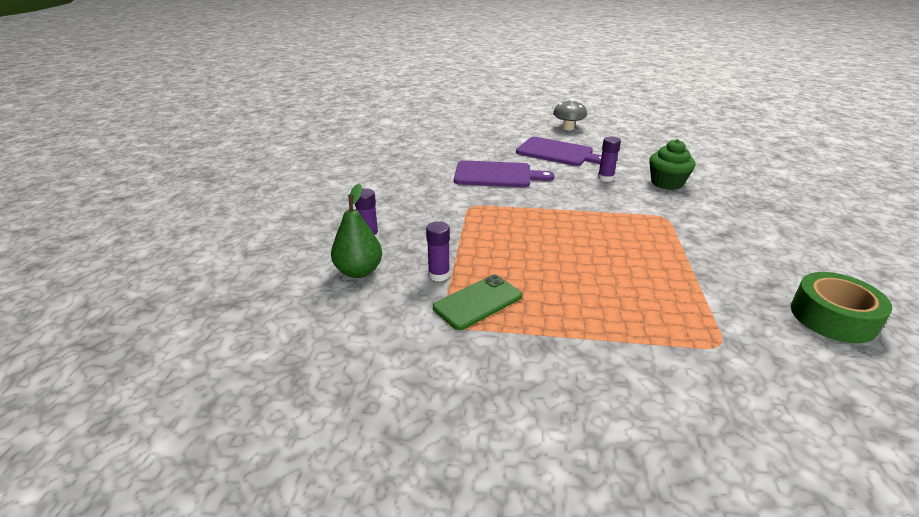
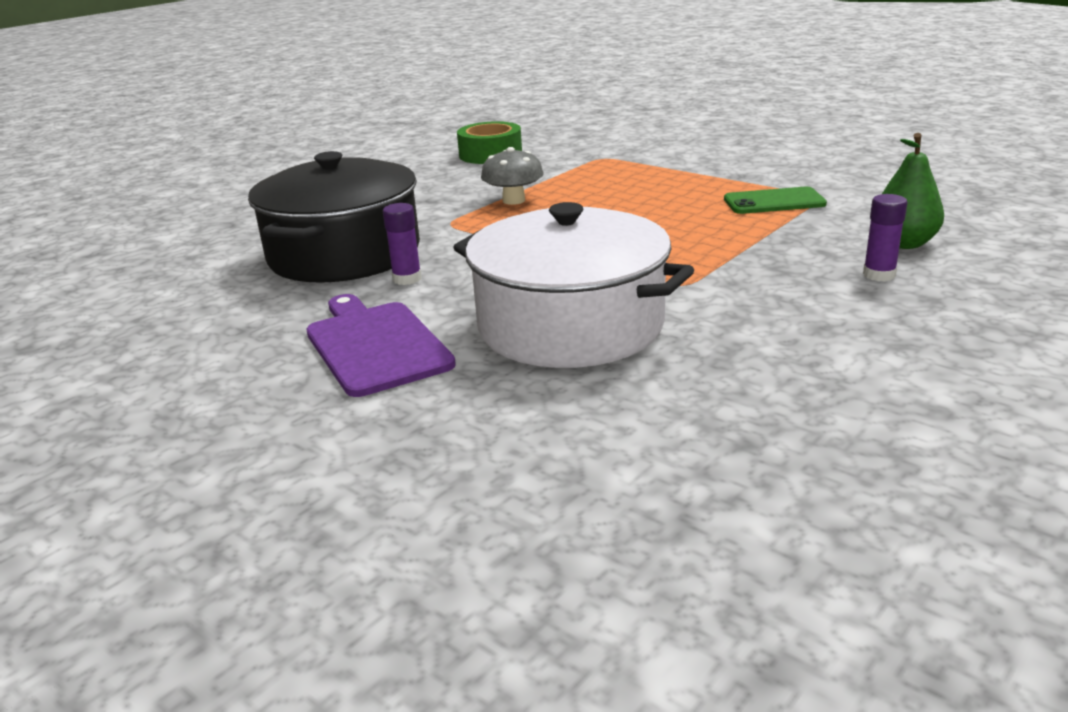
camera: 145 degrees left, 5 degrees down
(439, 275) = (800, 225): purple glue stick -> none
(496, 175) = (570, 325): purple cutting board -> white pot
(568, 128) = (201, 411): grey mushroom -> grey mushroom (513, 200)
(666, 183) = (344, 254): green cupcake -> black pot

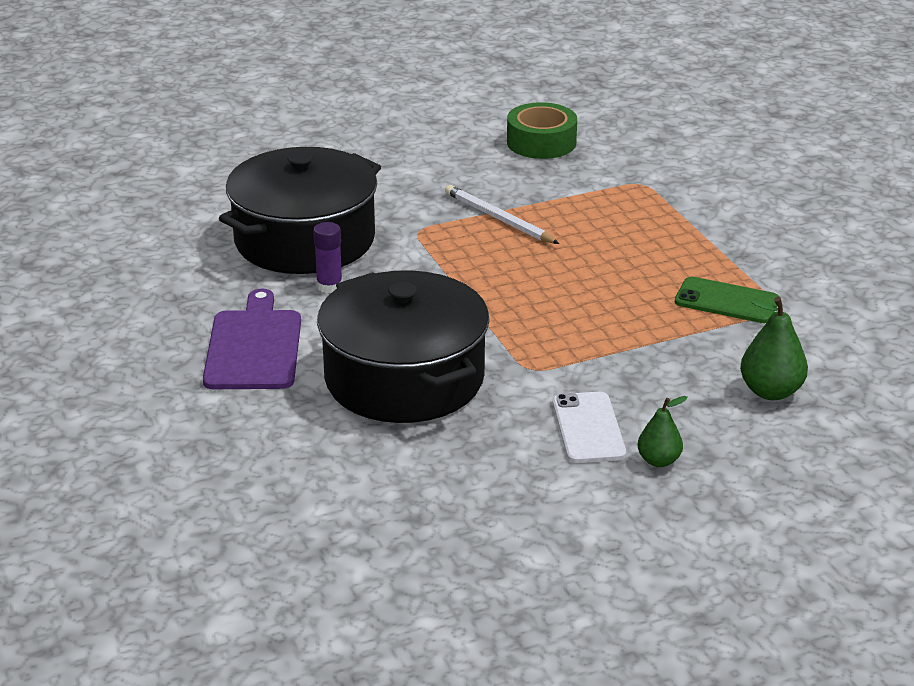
camera: 25 degrees right, 5 degrees up
(513, 200) = (498, 219): grey mushroom -> white pencil
(570, 325) = (404, 379): white pot -> black pot
(799, 311) = (588, 428): none -> white phone
(879, 275) = (701, 417): purple glue stick -> none
(899, 315) = (658, 460): none -> green pear

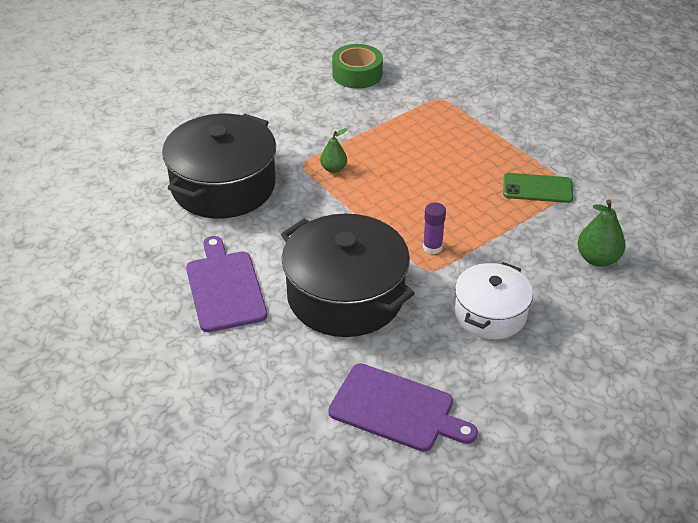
camera: 15 degrees left, 10 degrees up
(329, 286) = (258, 224): purple glue stick -> purple glue stick (432, 247)
(409, 508) = (396, 409): none -> purple cutting board
(498, 219) = (354, 144): white pencil -> none
(588, 428) = (490, 314): white phone -> white pot
(658, 460) = (549, 332): green pear -> green pear (333, 169)

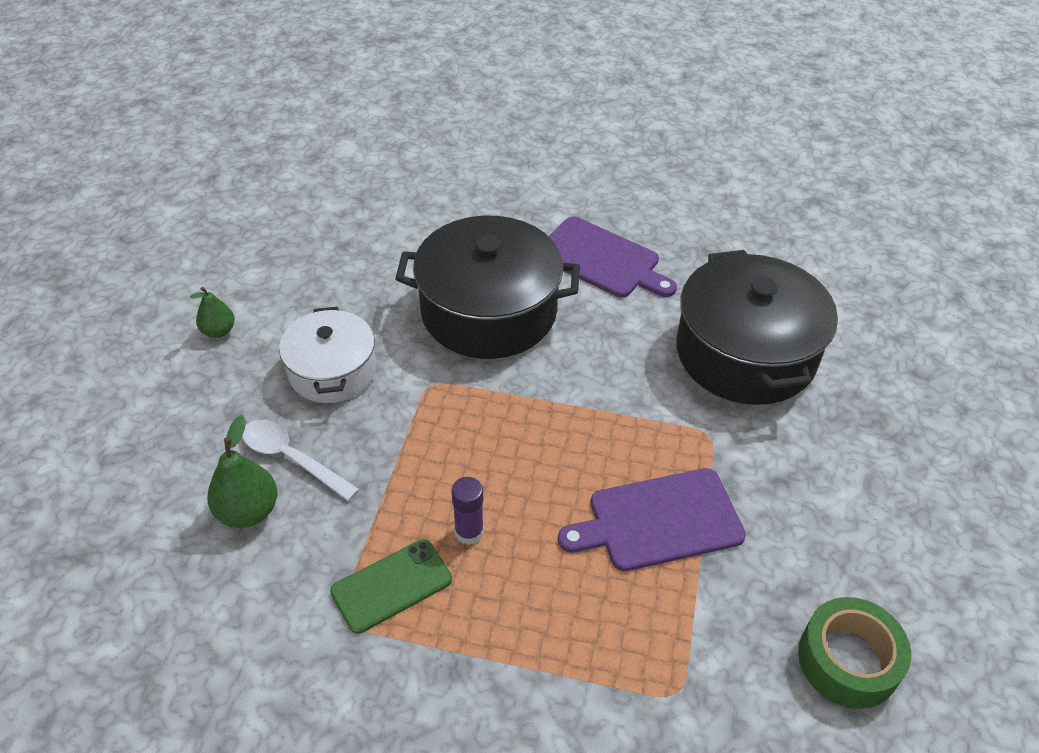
camera: 140 degrees right, 5 degrees up
(333, 169) = (667, 451): green pear -> green pear (219, 331)
(396, 409) = (354, 247): purple cutting board -> purple cutting board (659, 520)
(432, 247) = (453, 412): purple glue stick -> purple glue stick (469, 532)
(553, 273) = (292, 458): none -> white spoon

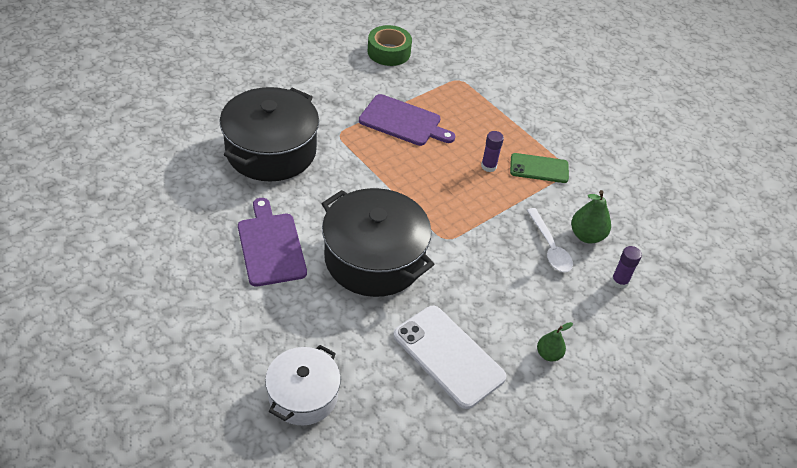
camera: 145 degrees left, 0 degrees up
(168, 470) = (619, 281): none -> purple glue stick
(326, 271) = (448, 356): none -> white phone
(332, 371) = (495, 281): white pot -> white pot (303, 395)

